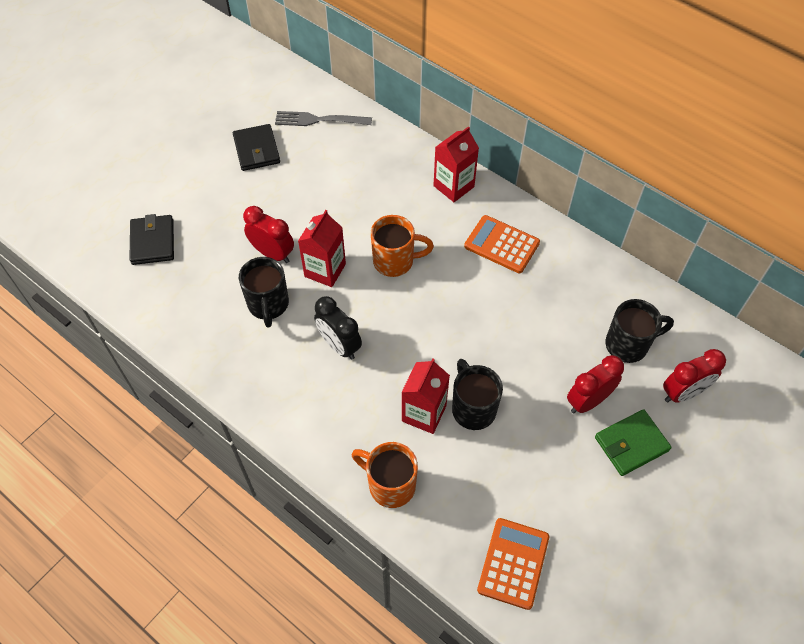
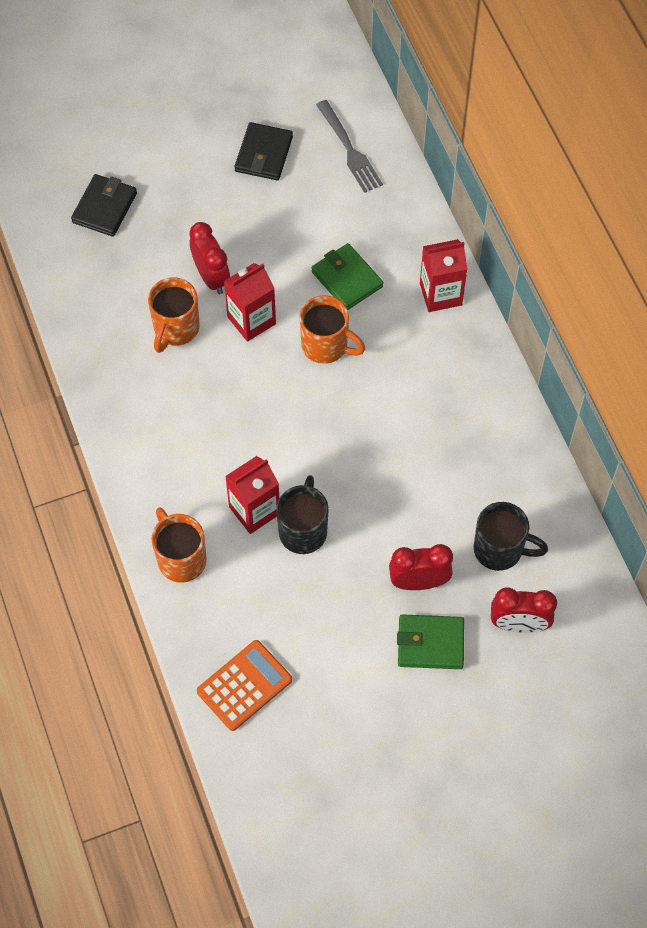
camera: 30 degrees right, 5 degrees up
(268, 305) = (175, 329): black mug -> orange mug
(319, 120) = (349, 149): grey fork -> grey fork turned 150 degrees counterclockwise
(339, 345) = (217, 404): black clock -> none
(378, 207) = (347, 279): none -> green wallet
(502, 244) = (446, 382): orange calculator -> none

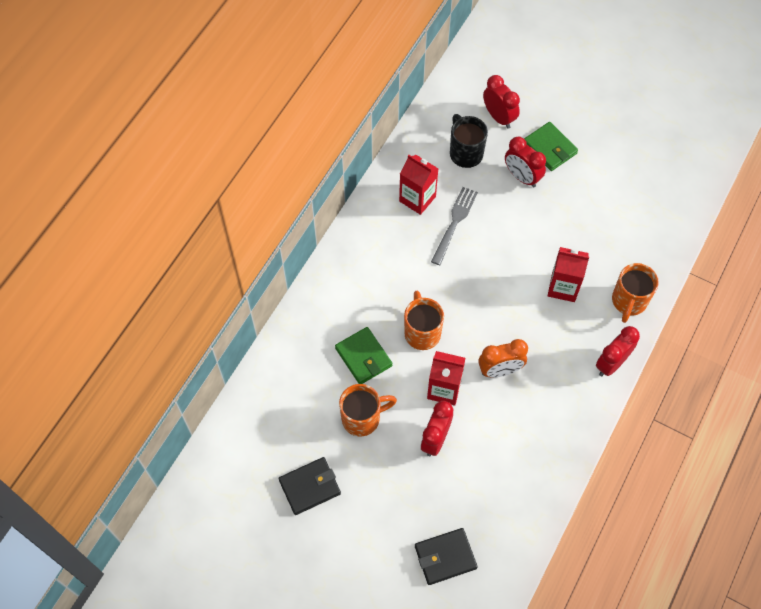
camera: 130 degrees left, 0 degrees up
(136, 484) = (611, 363): none -> red clock
(175, 329) = (492, 429): orange mug -> orange mug (362, 418)
(224, 381) = (500, 370): none -> orange clock
(244, 685) = (661, 214): orange calculator -> none
(303, 530) = (549, 253): black mug -> none
(347, 279) = (363, 357): green wallet -> green wallet turned 45 degrees counterclockwise
(349, 149) = (259, 434): grey fork -> grey fork (454, 223)
(440, 294) = (327, 296): red carton -> red carton (417, 199)

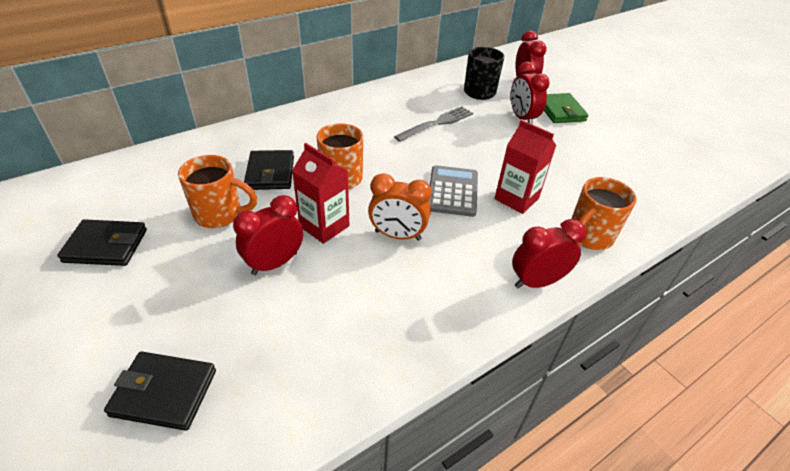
camera: 25 degrees right, 20 degrees down
(363, 357) = (270, 173): green wallet -> black wallet
(417, 199) = (415, 101): red carton -> none
(513, 304) = (452, 191): none -> grey calculator

